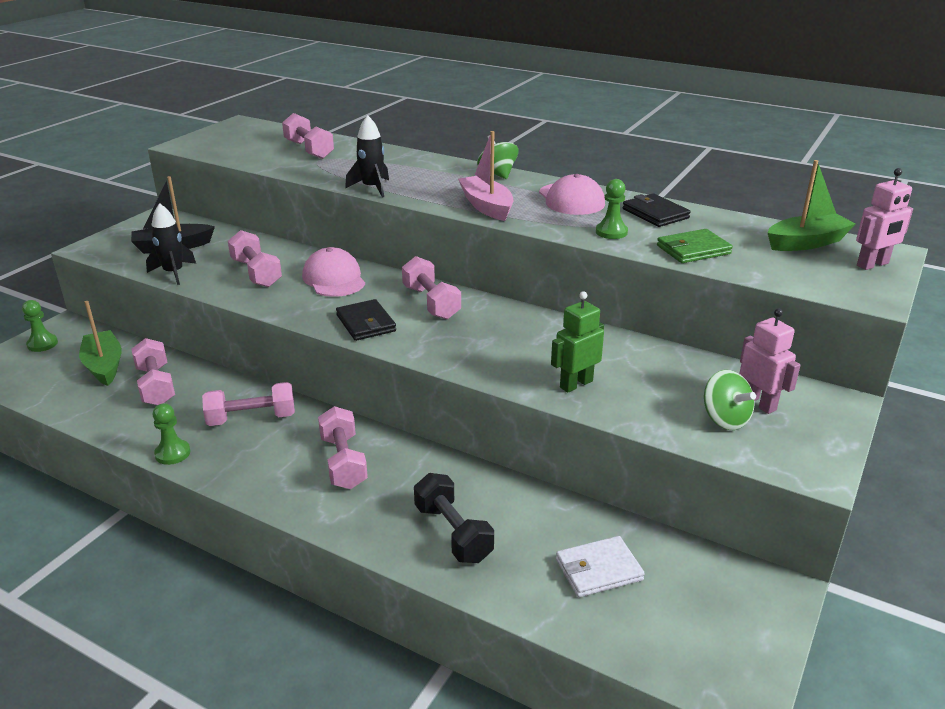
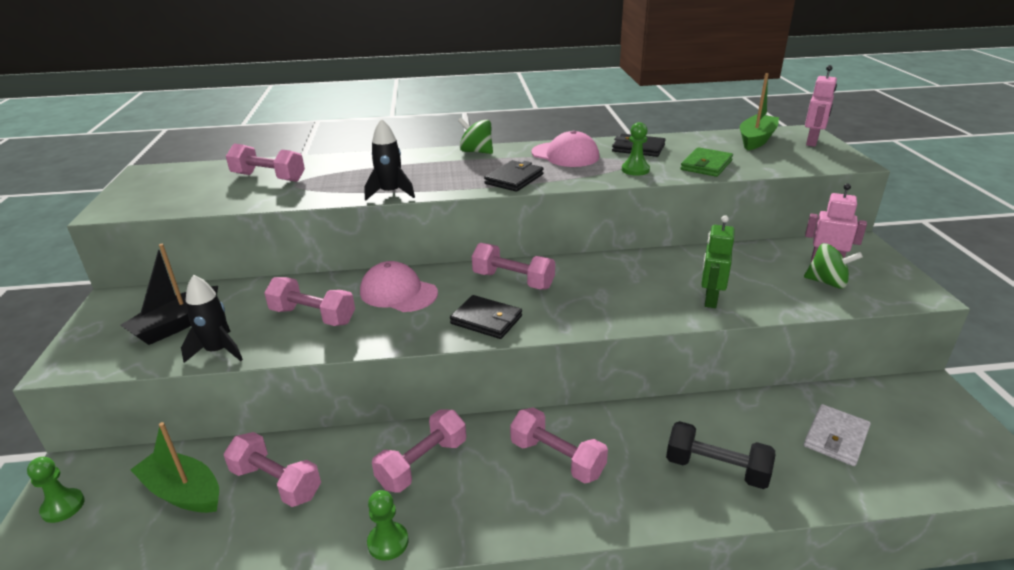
camera: 35 degrees left, 0 degrees up
(487, 206) = (514, 179): pink boat -> black wallet

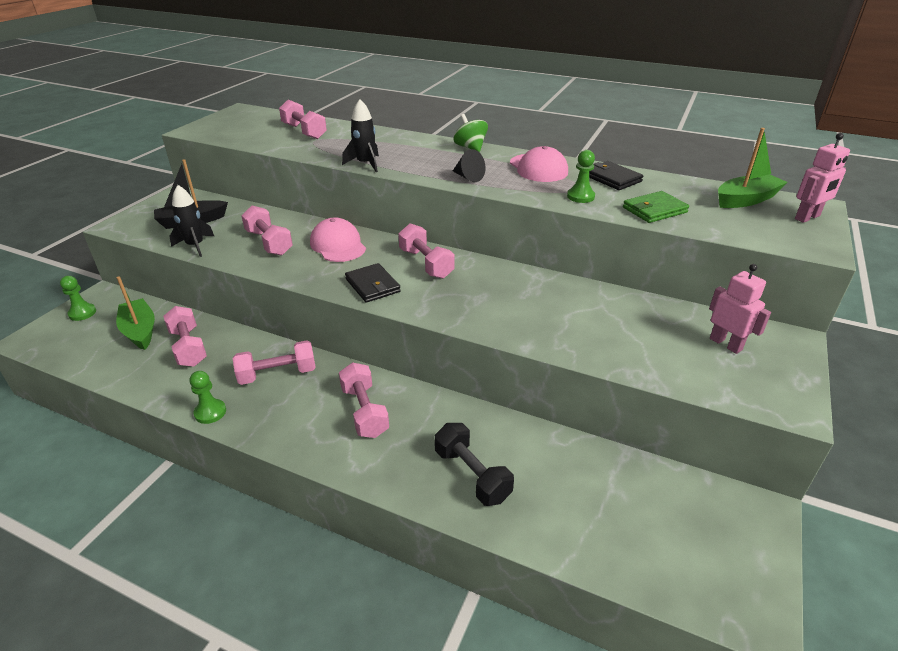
camera: 30 degrees right, 5 degrees up
(514, 179) = (468, 177): black wallet -> black cone
(710, 299) = (566, 334): green robot -> none
(827, 282) = (701, 361): green spinning top -> none
(836, 437) = (605, 502): white wallet -> none

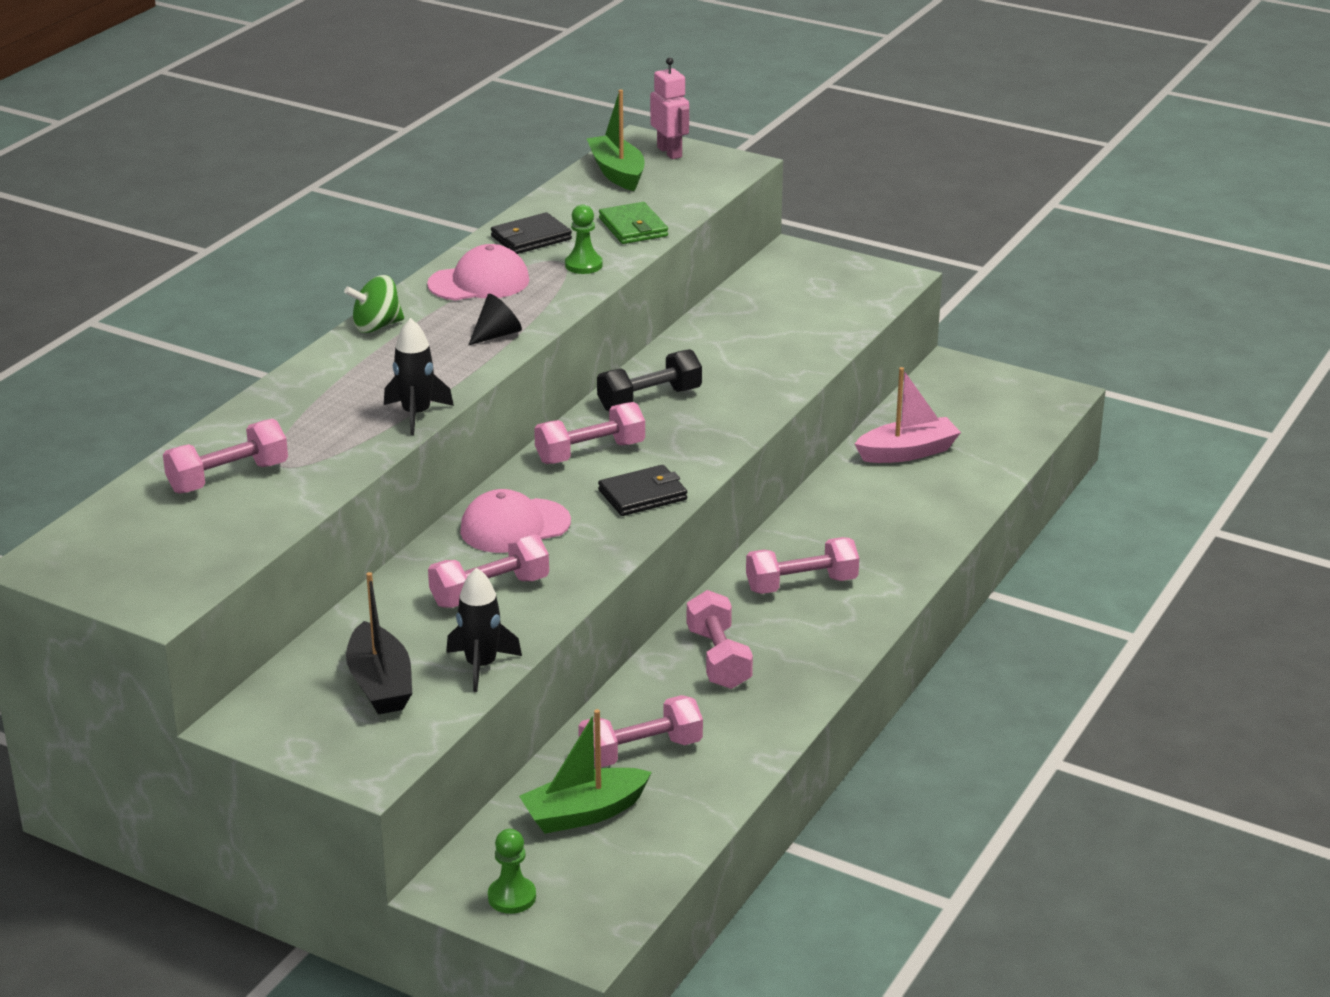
camera: 85 degrees left, 5 degrees down
(210, 412) = (795, 709): green pawn -> none
(472, 475) = (907, 514): black dumbbell -> black dumbbell (649, 399)
(578, 475) = (907, 452): none -> pink boat
(726, 344) = (798, 286): pink robot -> none

